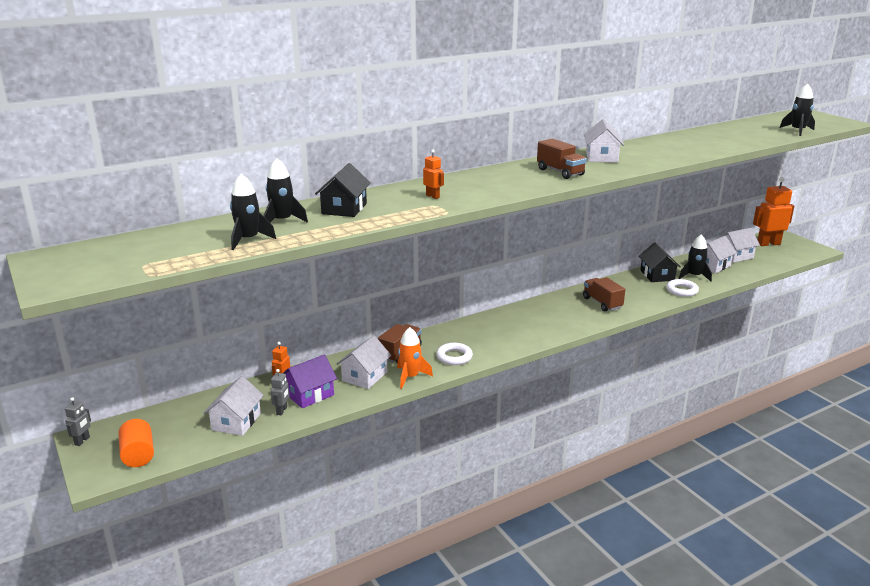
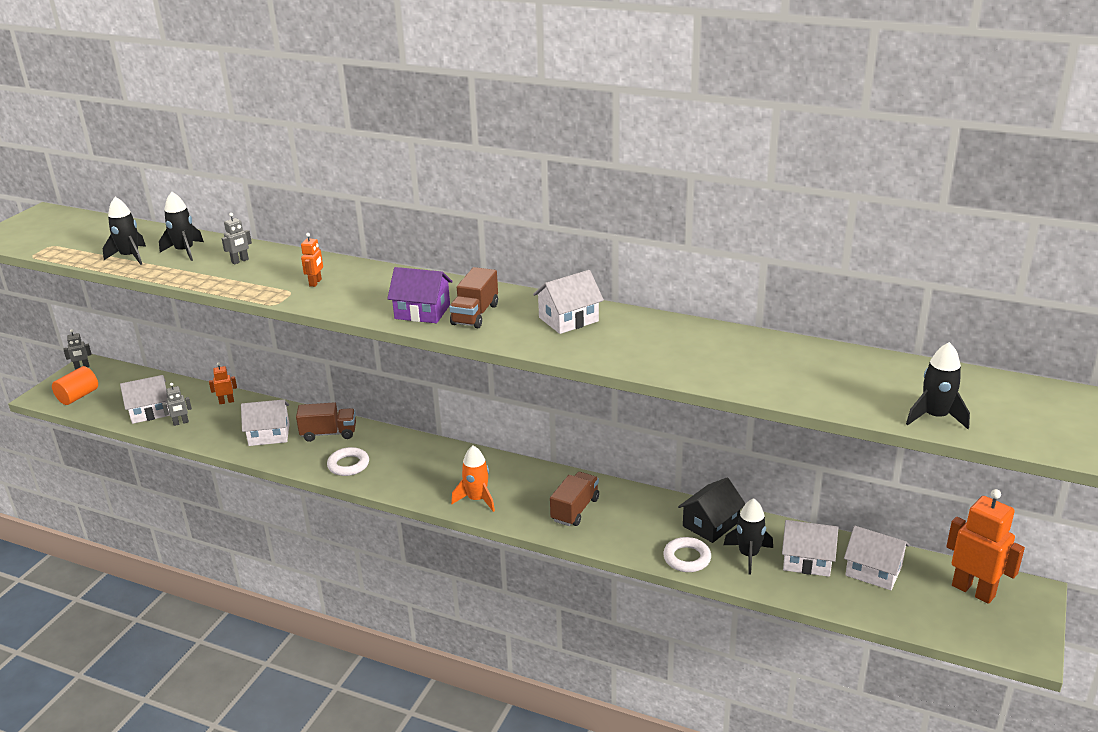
camera: 55 degrees right, 5 degrees up
(309, 394) = (216, 423): purple house -> purple house (422, 312)
(344, 209) = (240, 261): black house -> grey robot
(410, 377) = (288, 458): orange rocket -> orange rocket (477, 499)

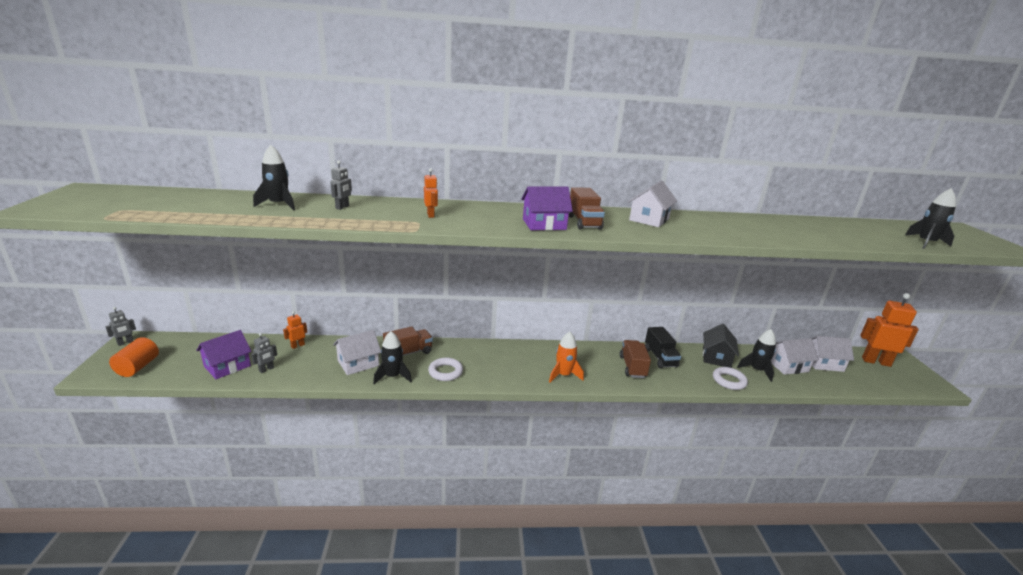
camera: 30 degrees left, 5 degrees down
(130, 257) = (224, 211): black rocket -> black rocket (393, 376)
(150, 411) = (227, 366): white house -> purple house
(627, 507) = (660, 358): none -> black truck

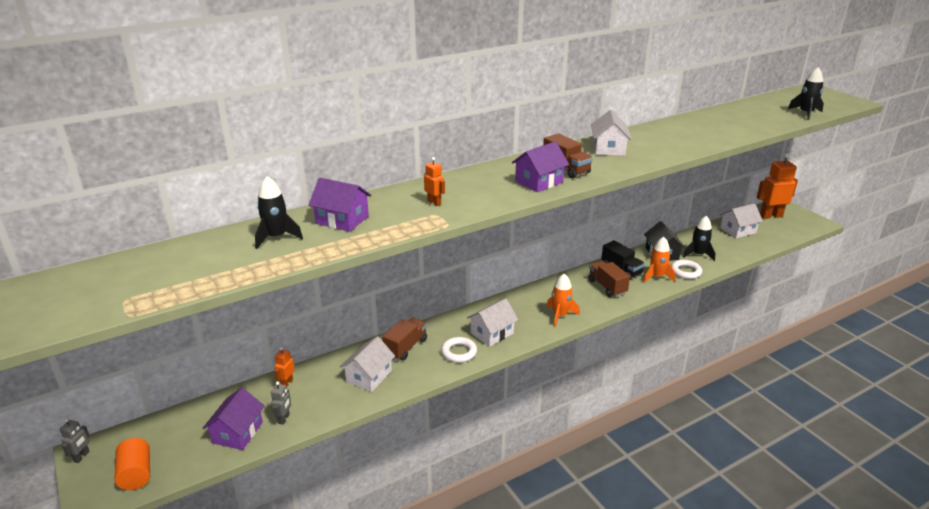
camera: 25 degrees left, 5 degrees up
(342, 207) = (342, 220): grey robot -> purple house
(393, 376) = (416, 376): black rocket -> none
(692, 375) = (656, 277): none -> orange rocket
(787, 365) = (716, 242): white house -> white house (492, 333)

